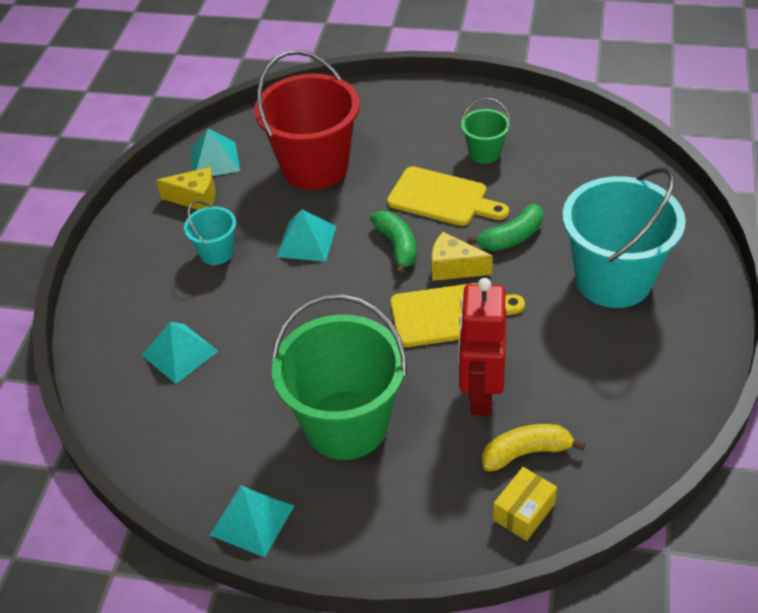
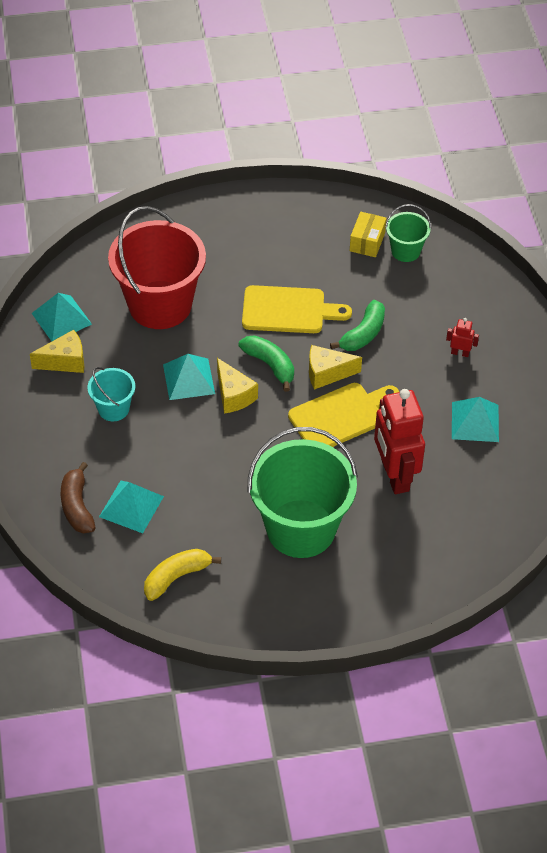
camera: 25 degrees left, 5 degrees up
(126, 339) = (77, 506): none -> brown banana
(252, 520) = (264, 621): turquoise pyramid -> turquoise pyramid (475, 421)
(344, 267) = (234, 395): none -> yellow cheese
(484, 153) = (306, 257): green bucket -> green bucket (405, 251)
(524, 512) = (464, 557): yellow box -> yellow box (367, 242)
(526, 453) = (448, 513): yellow banana -> yellow banana (176, 577)
(613, 280) = (460, 353): turquoise bucket -> red robot

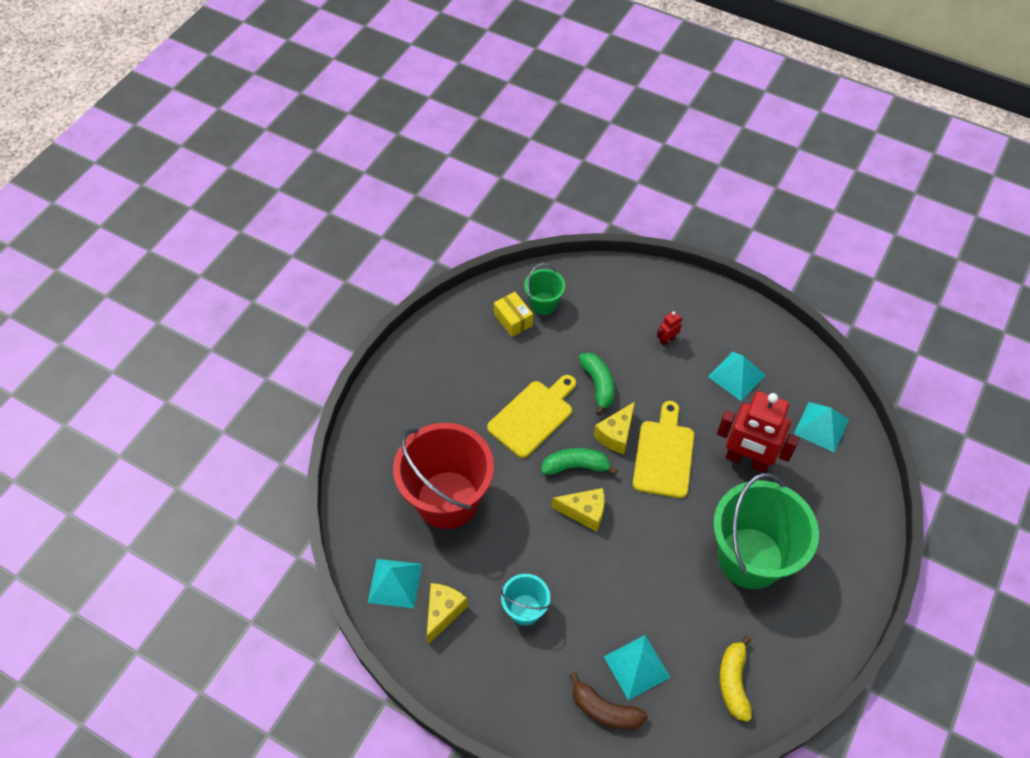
camera: 50 degrees left, 5 degrees up
(188, 379) = (541, 532): turquoise pyramid -> turquoise pyramid (821, 426)

